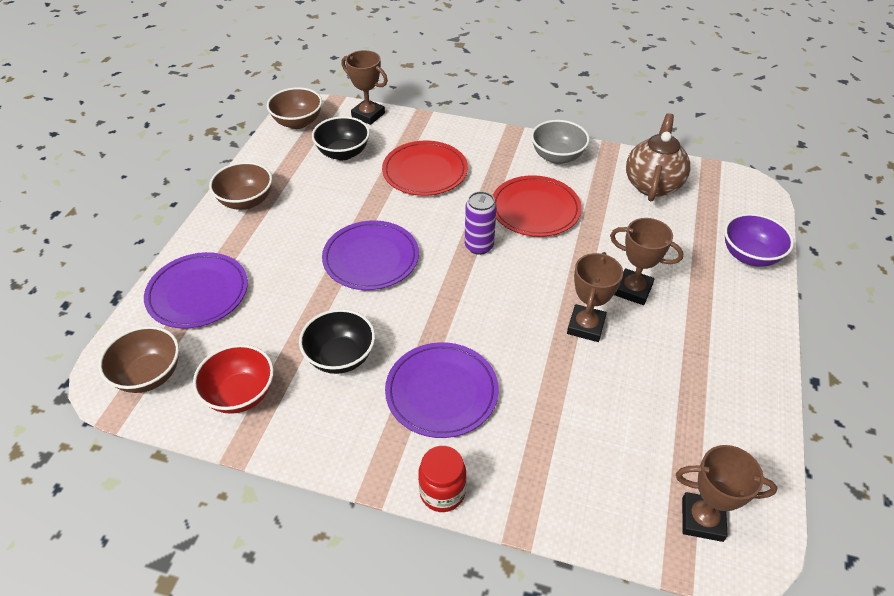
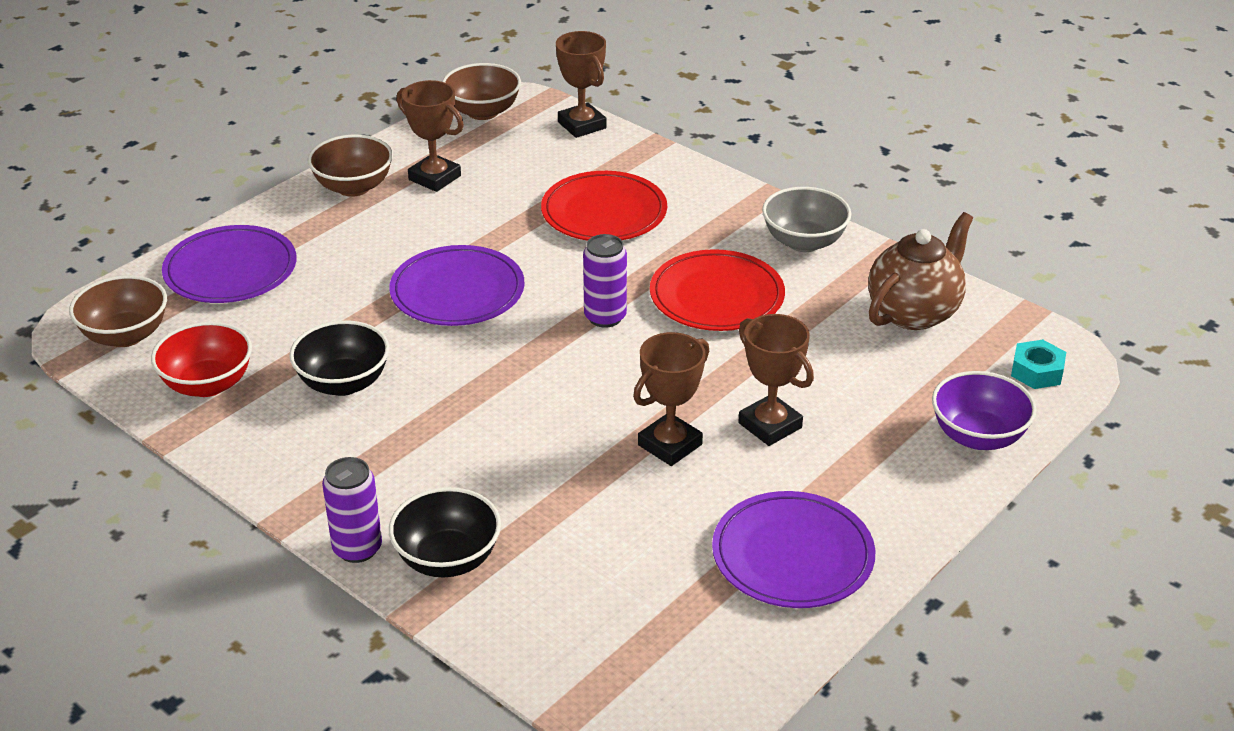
camera: 25 degrees right, 10 degrees down
(343, 153) = (514, 163): black bowl -> black bowl (447, 559)
(441, 392) = (433, 455): purple plate -> purple plate (792, 555)
(442, 492) = (357, 548): red jar -> purple can
(702, 519) = (640, 681): brown trophy -> brown trophy (434, 178)
(745, 202) = (1036, 372): none -> turquoise nut

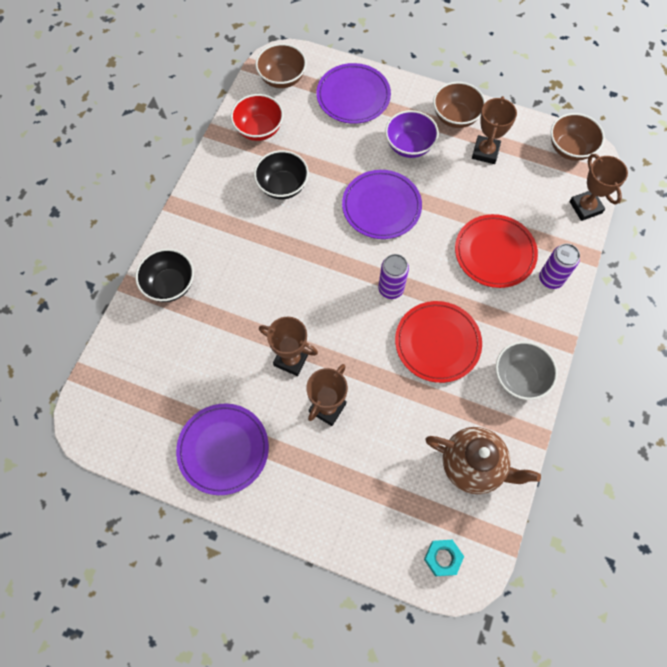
camera: 70 degrees right, 30 degrees up
(357, 548) = (165, 243): purple can -> purple can (550, 279)
(582, 125) = (585, 207): brown trophy -> brown trophy turned 60 degrees counterclockwise
(978, 436) = (362, 532): purple bowl -> purple bowl (409, 146)

